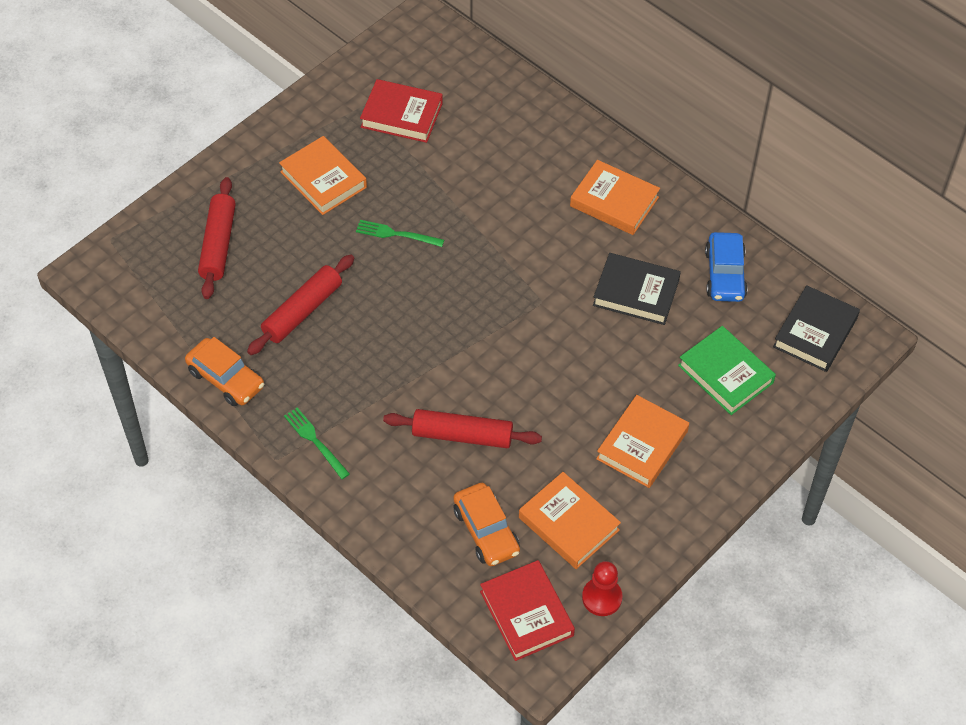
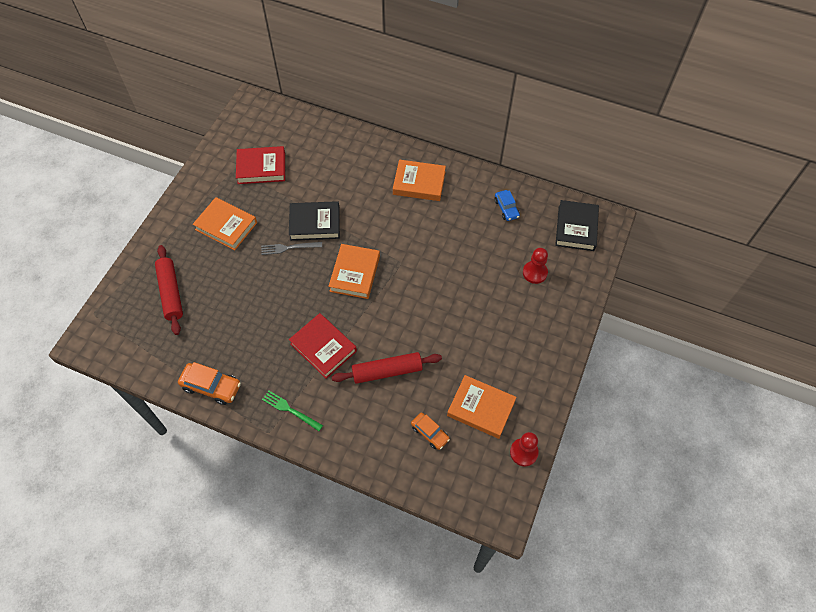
camera: 20 degrees left, 5 degrees up
(302, 311) = (246, 320): red rolling pin -> none
(396, 234) = (289, 248): green fork -> grey fork
(486, 531) = (430, 433): orange car -> orange car, size x0.65
(526, 613) = (480, 482): red book -> red book (323, 347)
(636, 293) = (457, 238): black book -> black book (315, 223)
(642, 445) = (504, 337): orange book -> orange book (354, 273)
(725, 274) = (506, 208): blue car -> blue car, size x0.65
(725, 374) = (535, 273): green book -> red pawn

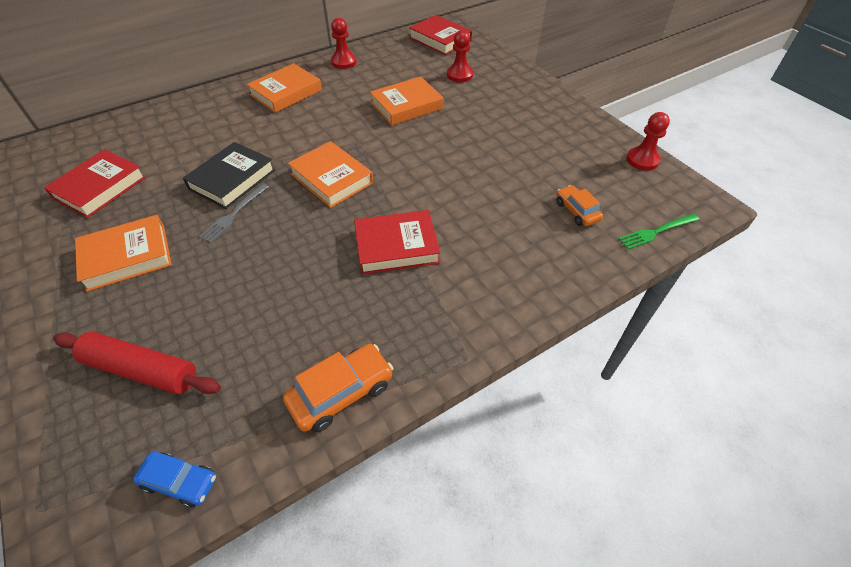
camera: 55 degrees left, 10 degrees down
(290, 410) = (453, 318): green fork -> green fork (656, 232)
(387, 371) = (475, 209): red rolling pin -> none
(430, 433) = (576, 211): orange car -> orange car turned 105 degrees counterclockwise
(481, 408) = (574, 165): orange book -> orange book (406, 105)
(485, 188) = (344, 62): none -> red pawn
(506, 208) = (378, 61): blue car -> blue car (180, 481)
(576, 228) = (440, 39): black book -> red book

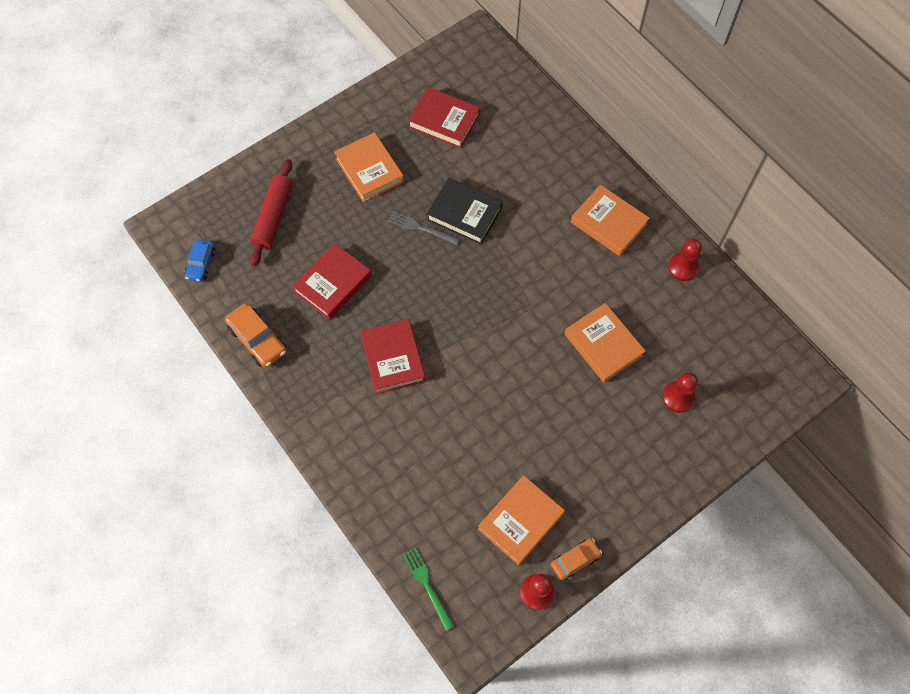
camera: 85 degrees right, 15 degrees up
(331, 178) = (474, 293): orange book -> orange book (520, 521)
(440, 39) = (762, 369): red book -> red book (332, 283)
(576, 211) = (449, 513): orange car -> orange car (575, 560)

